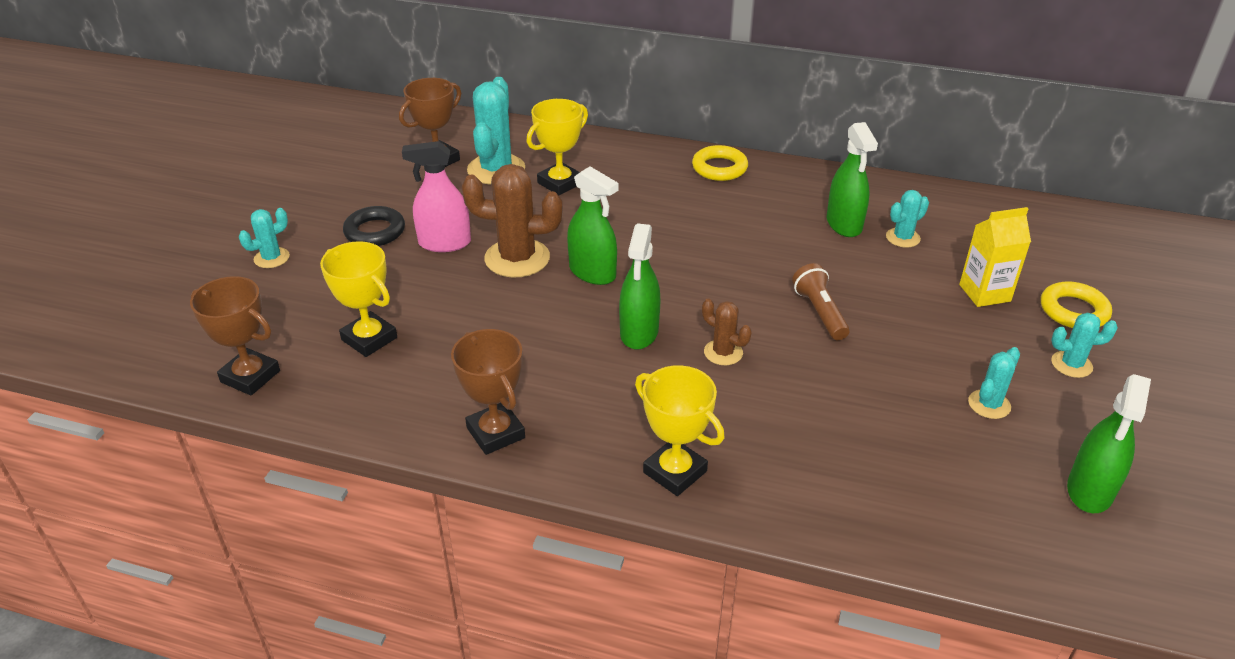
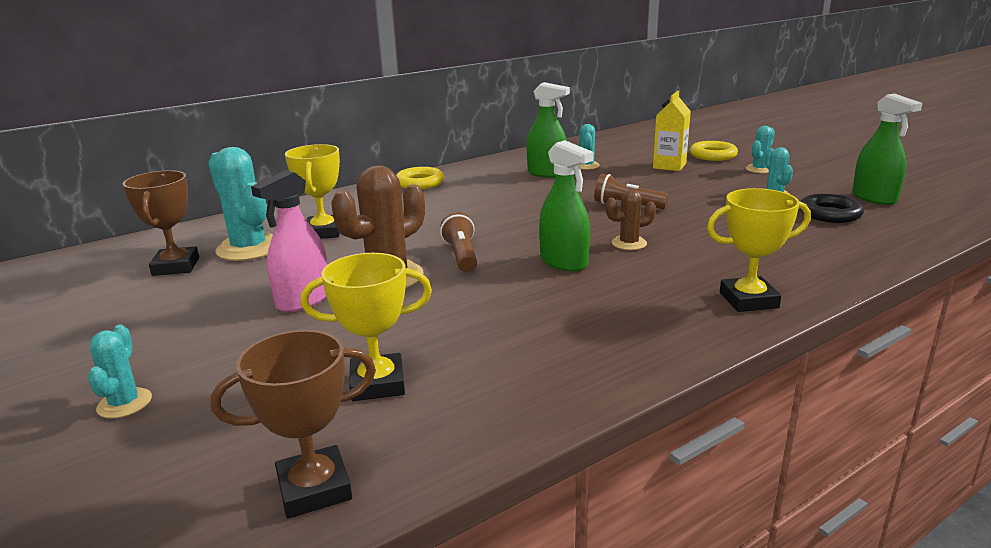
camera: 50 degrees left, 15 degrees down
(375, 231) = (213, 328): black ring -> black ring (830, 214)
(496, 433) = (615, 359): brown trophy -> none
(592, 272) = (461, 255): green spray bottle -> brown flashlight

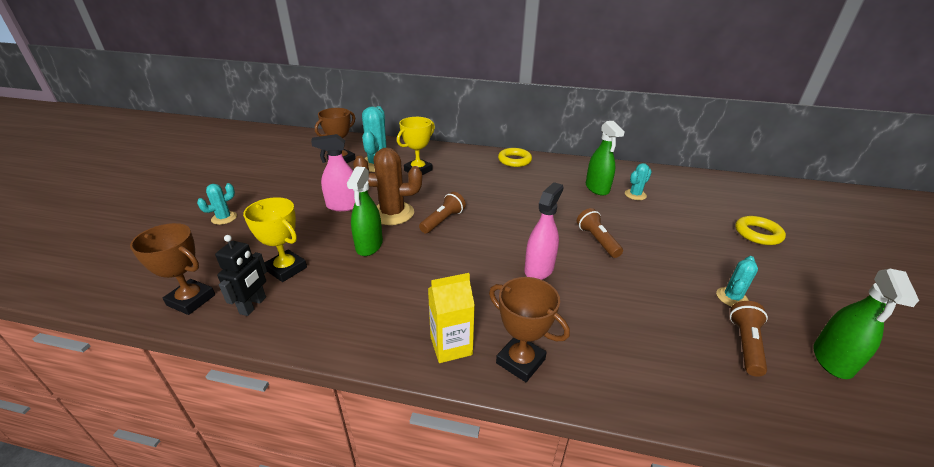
camera: 45 degrees right, 10 degrees up
(421, 432) = (253, 305): none -> black robot
(564, 262) = (479, 257): green spray bottle -> green spray bottle (369, 245)
(629, 243) = (539, 269): brown cactus -> pink spray bottle
(669, 166) = (698, 225): yellow carton -> yellow carton (451, 346)
(748, 300) = (520, 361): yellow trophy -> brown trophy
(759, 169) = (773, 268): turquoise cactus -> none
(830, 214) = (745, 344): black ring -> brown flashlight

